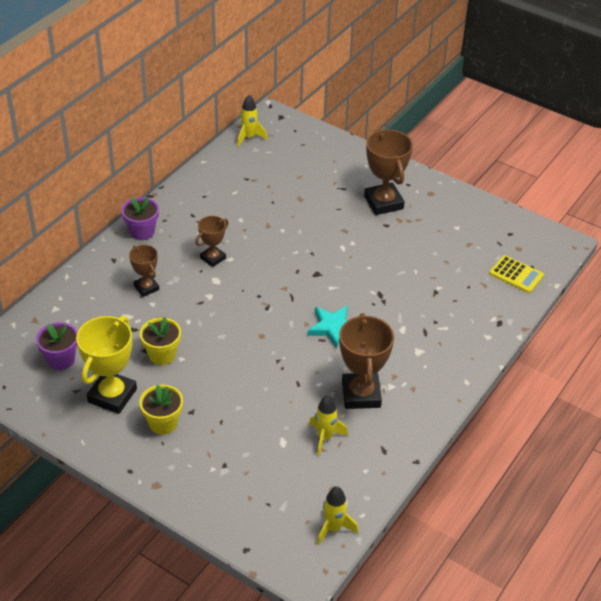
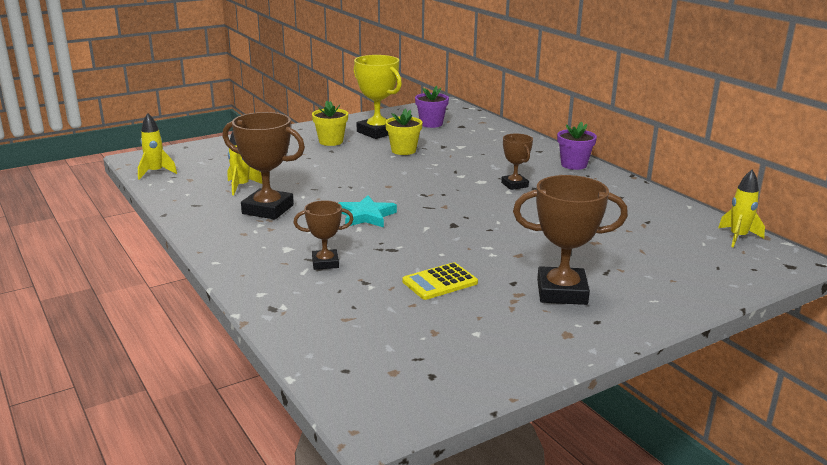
camera: 115 degrees right, 20 degrees down
(146, 288) = (492, 156): brown trophy -> brown trophy (325, 263)
(516, 274) = (342, 350): yellow calculator -> yellow calculator (440, 282)

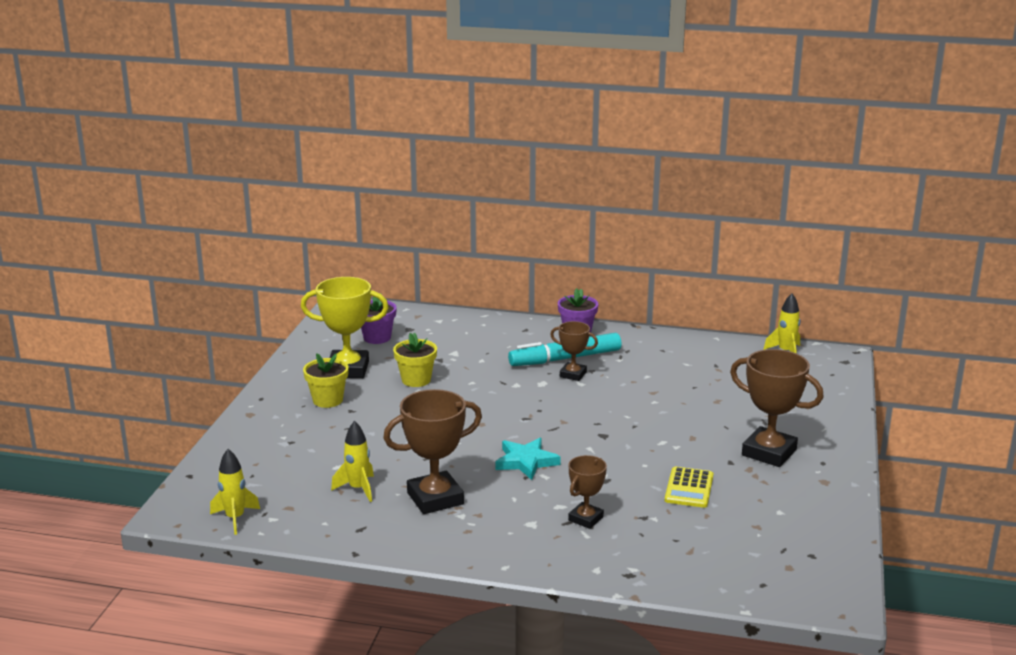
camera: 45 degrees left, 0 degrees up
(530, 175) = (565, 359): none -> turquoise marker
(561, 292) = (769, 452): brown trophy -> brown trophy turned 75 degrees clockwise

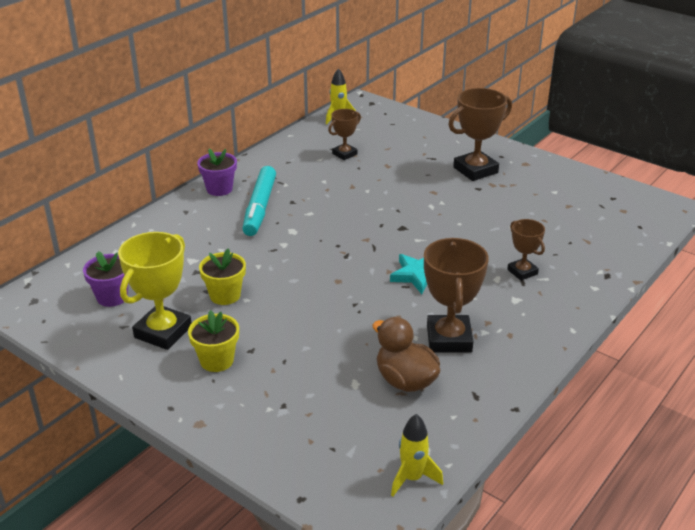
camera: 65 degrees left, 10 degrees up
(358, 489) = (405, 381): yellow rocket -> brown duck
(573, 374) = (291, 212): brown trophy -> brown trophy (344, 154)
(689, 488) = (504, 215): yellow calculator -> none

